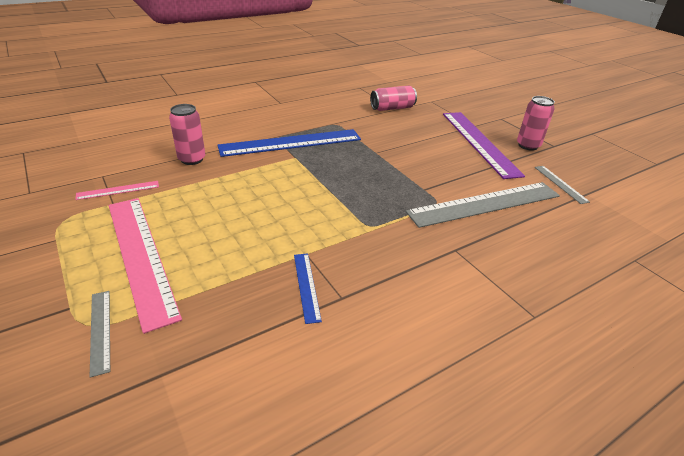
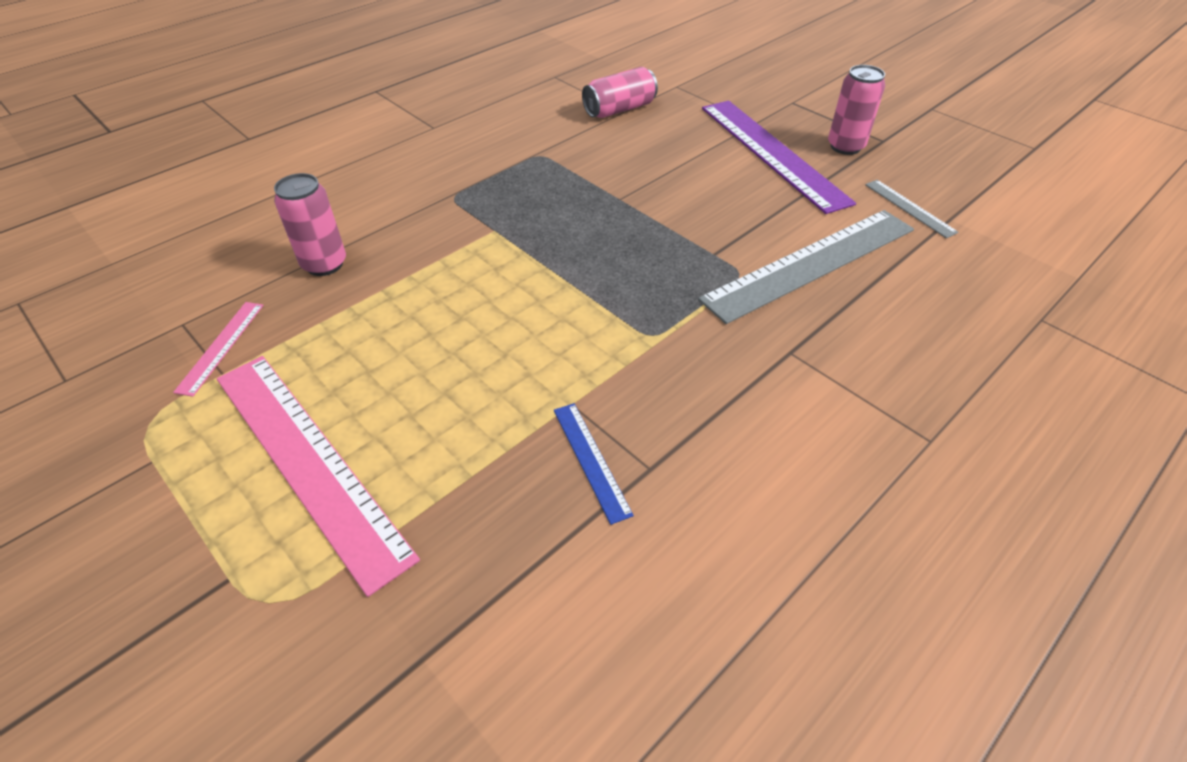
camera: 10 degrees left, 10 degrees up
(100, 330) = (296, 607): grey ruler -> none
(118, 190) = (221, 346): pink ruler -> pink ruler turned 45 degrees counterclockwise
(291, 143) = (478, 203): blue ruler -> none

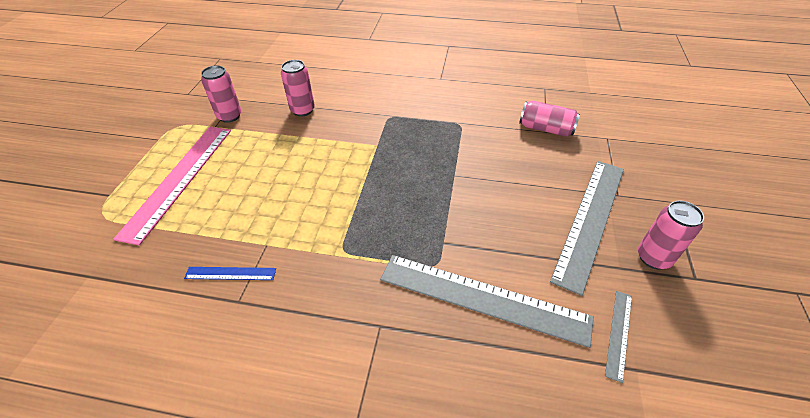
camera: 55 degrees right, 0 degrees up
(221, 346) = (229, 116): pink ruler -> pink can
(591, 460) = (230, 273): blue ruler -> blue ruler turned 60 degrees clockwise
(772, 153) = (590, 220): purple ruler -> grey ruler

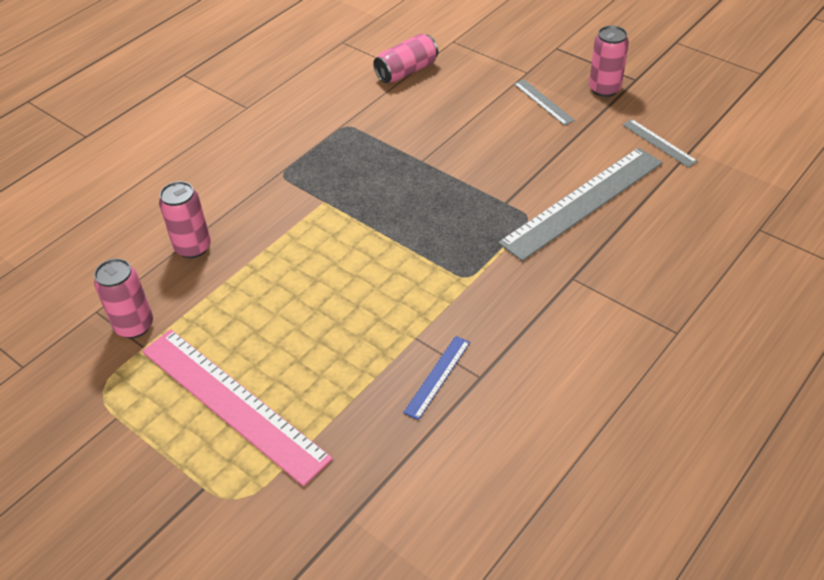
camera: 60 degrees left, 0 degrees up
(590, 220) = (543, 102): grey ruler -> grey ruler, size x0.45

